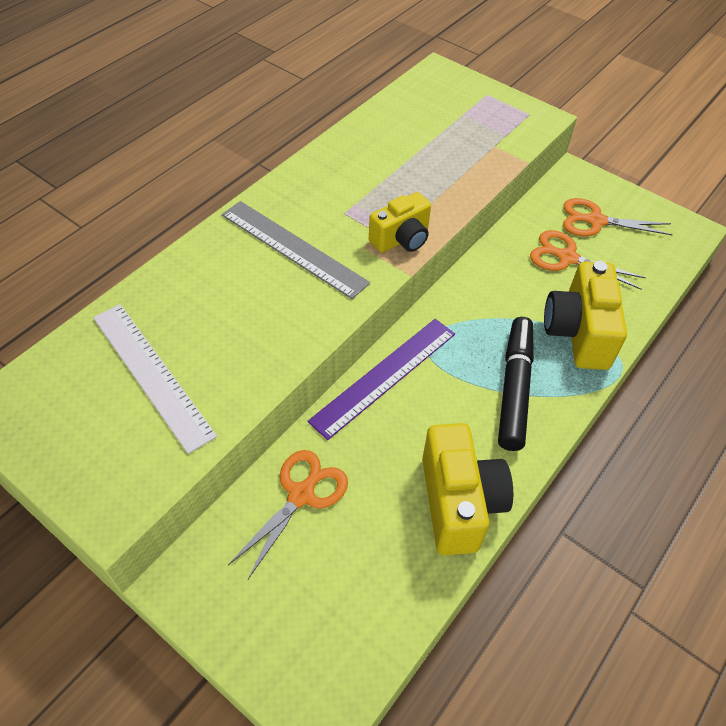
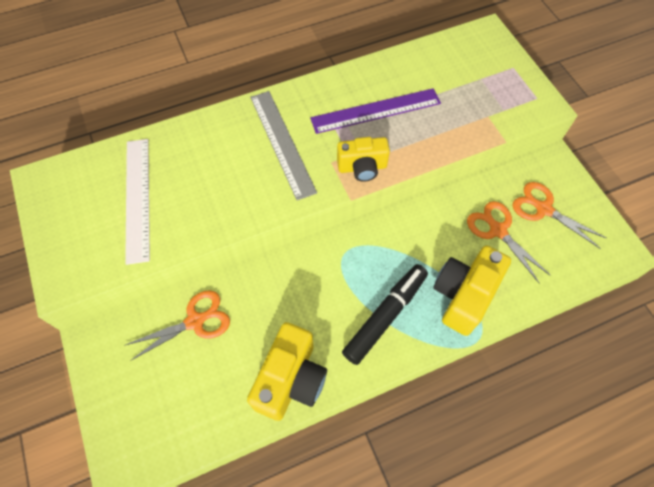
camera: 30 degrees right, 10 degrees up
(384, 376) = (300, 263): purple ruler -> purple ruler (376, 111)

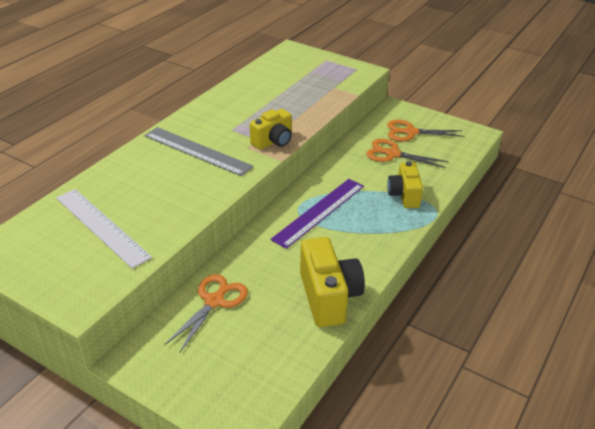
camera: 35 degrees left, 25 degrees down
(376, 111) = (253, 110): purple ruler -> purple ruler (319, 212)
(385, 316) = (362, 229): black marker -> none
(463, 295) = (404, 195): yellow camera -> yellow camera, size x0.65

